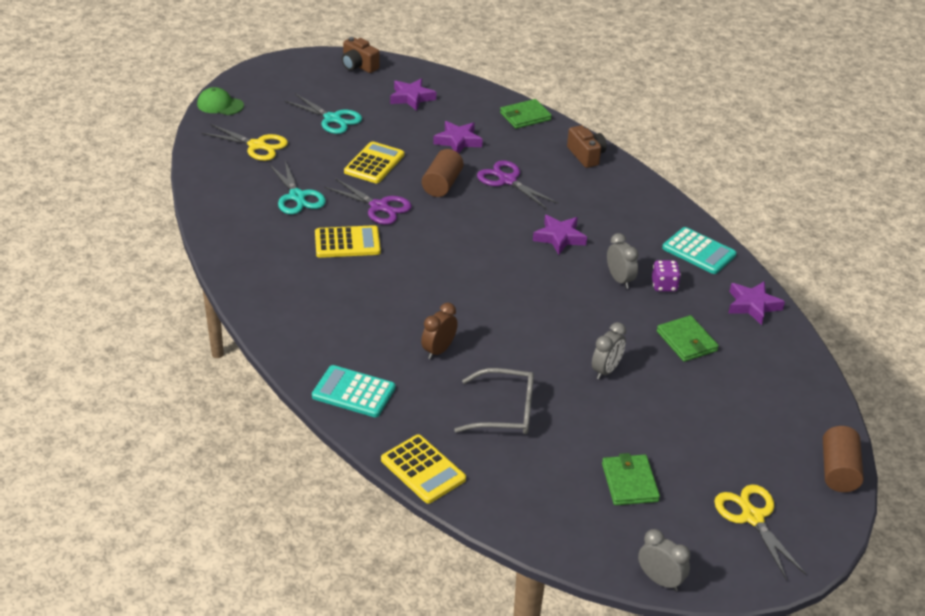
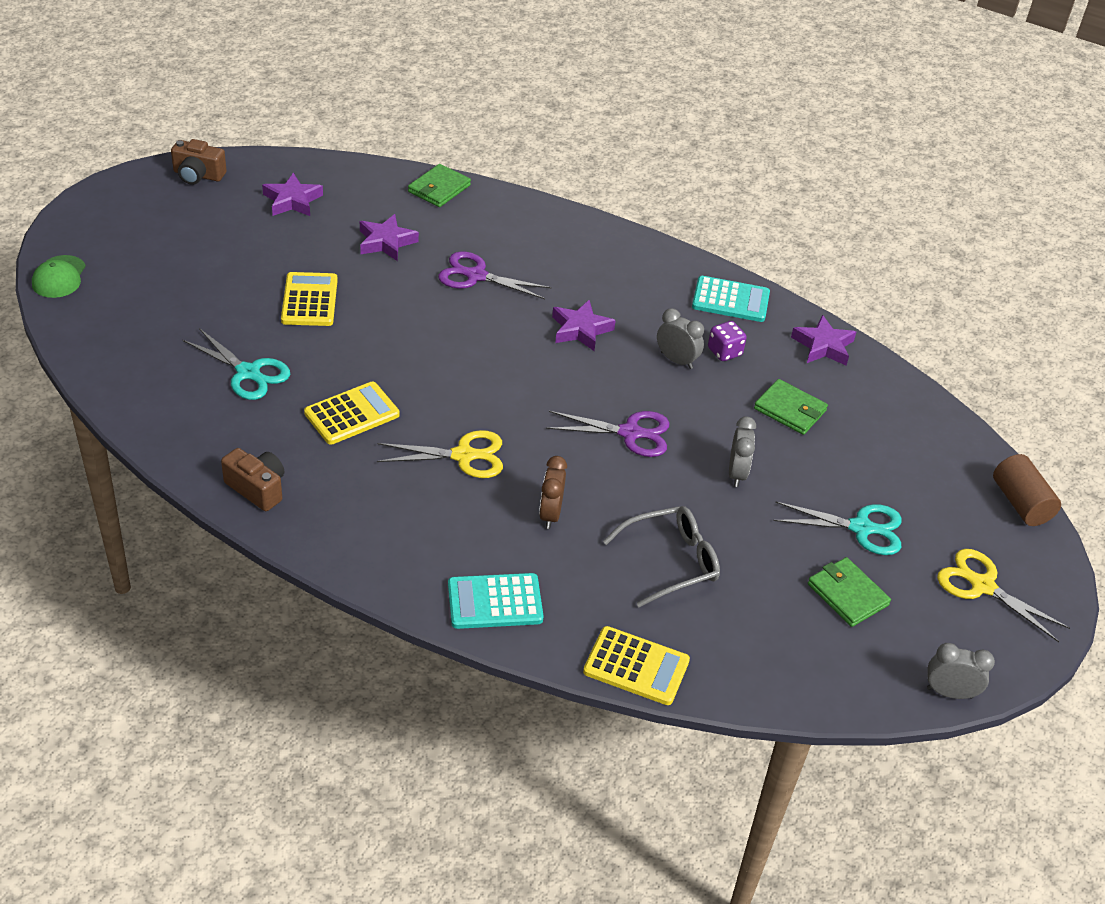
camera: 30 degrees left, 5 degrees up
(220, 105) = (59, 277): green cap -> green cap turned 75 degrees counterclockwise
(257, 145) = (148, 319): yellow scissors -> yellow scissors (463, 456)
(332, 119) = (216, 255): turquoise scissors -> turquoise scissors (860, 528)
(379, 207) = (355, 355): purple scissors -> purple scissors (630, 433)
(442, 184) = (407, 303): brown cylinder -> none
(586, 155) = (538, 219): brown camera -> brown camera (257, 488)

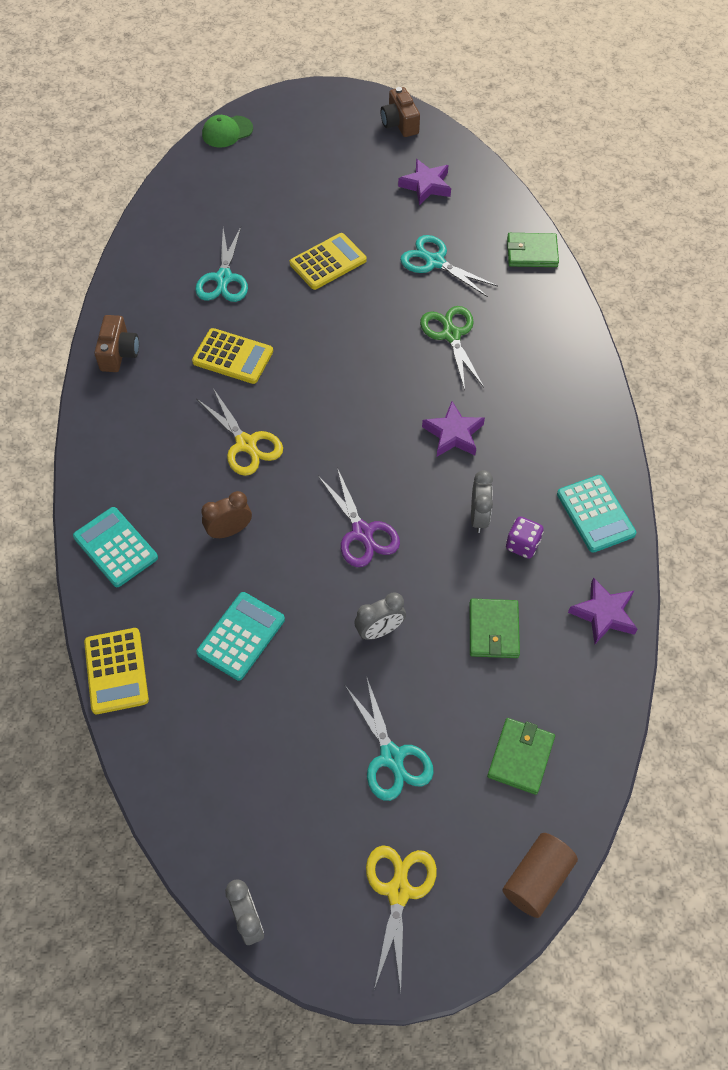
camera: 60 degrees right, 15 degrees up
(386, 242) = (435, 262): purple star -> turquoise scissors
(476, 276) = (451, 335): purple scissors -> green scissors
(670, 562) = (241, 636): grey glasses -> turquoise calculator
(847, 594) = (303, 784): green wallet -> green wallet (521, 757)

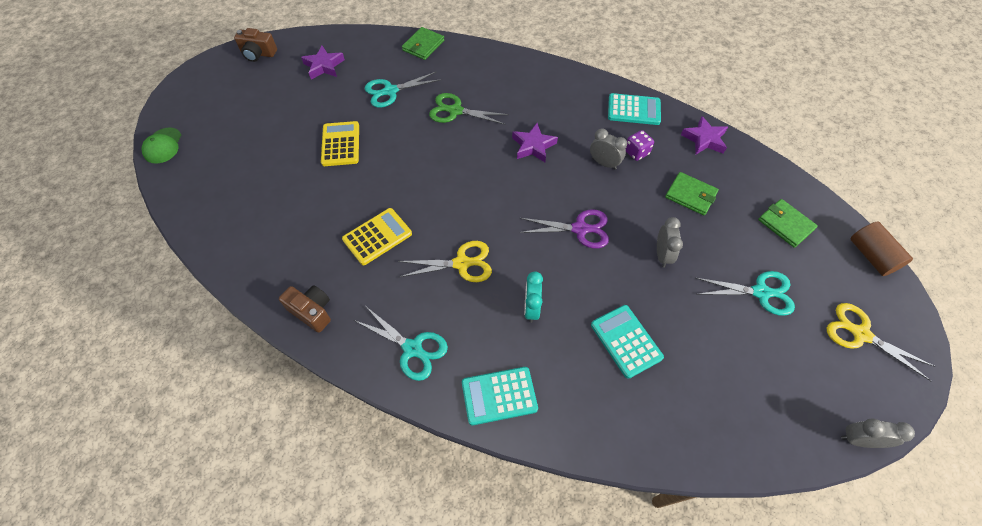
camera: 60 degrees left, 0 degrees up
(116, 671) = (615, 445): yellow calculator -> none
(224, 278) = (300, 210): turquoise scissors -> turquoise scissors (412, 348)
(229, 531) = (531, 308): brown clock -> turquoise clock

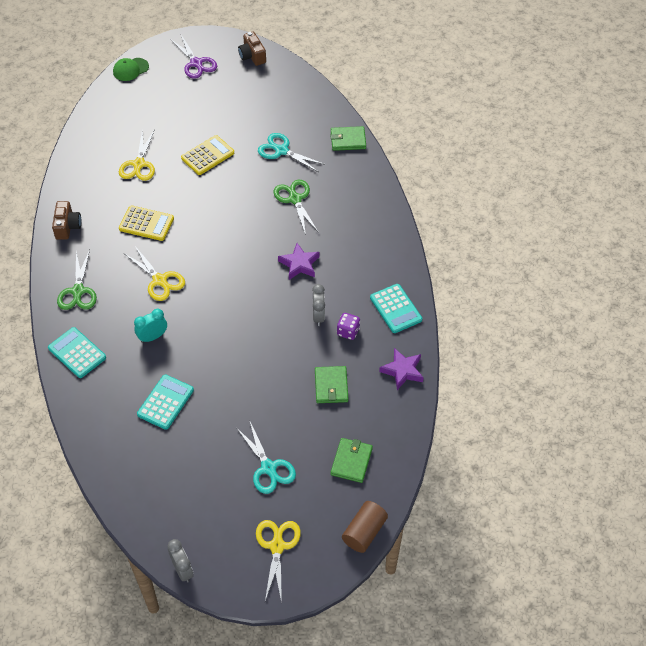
camera: 55 degrees right, 5 degrees down
(293, 203) = (139, 164): none -> yellow scissors
(324, 66) = (273, 98): purple star -> none
(412, 348) = (78, 291): turquoise scissors -> green scissors
(580, 229) = (241, 331): purple scissors -> purple scissors (196, 63)
(662, 255) = (256, 392): grey clock -> none

